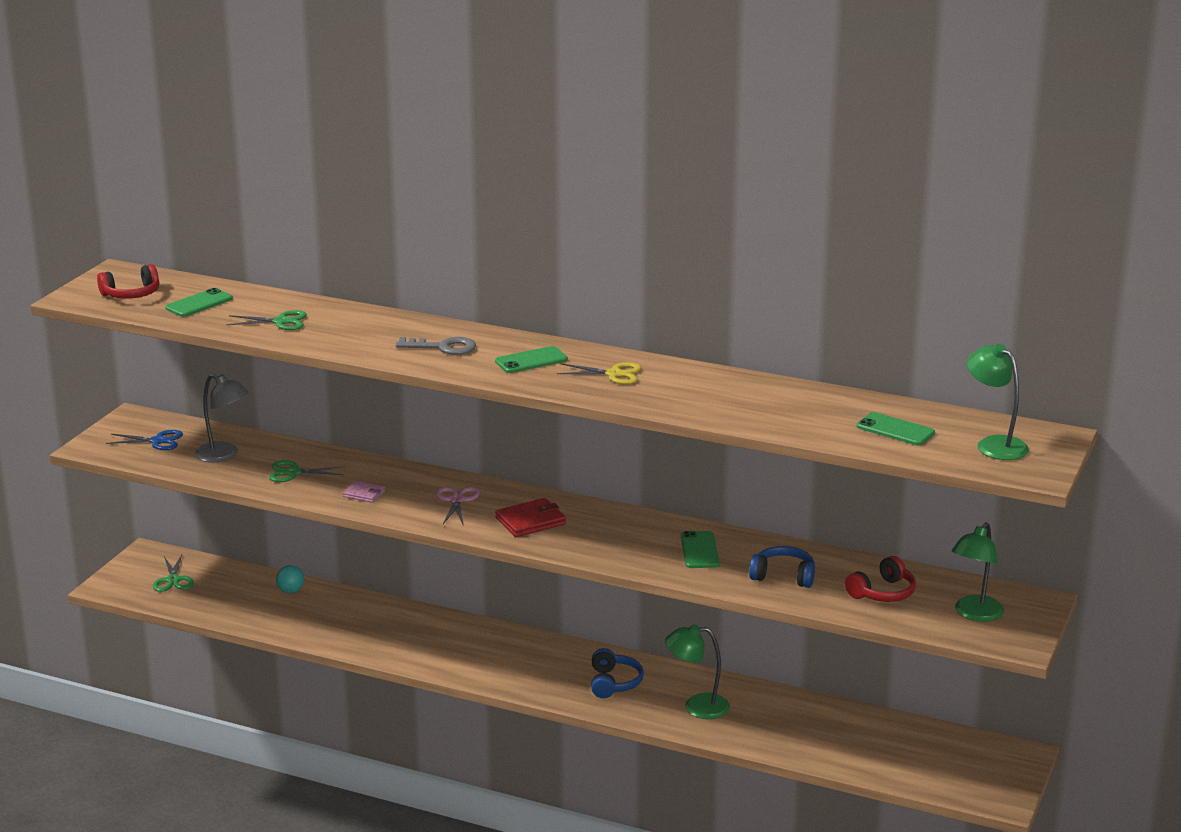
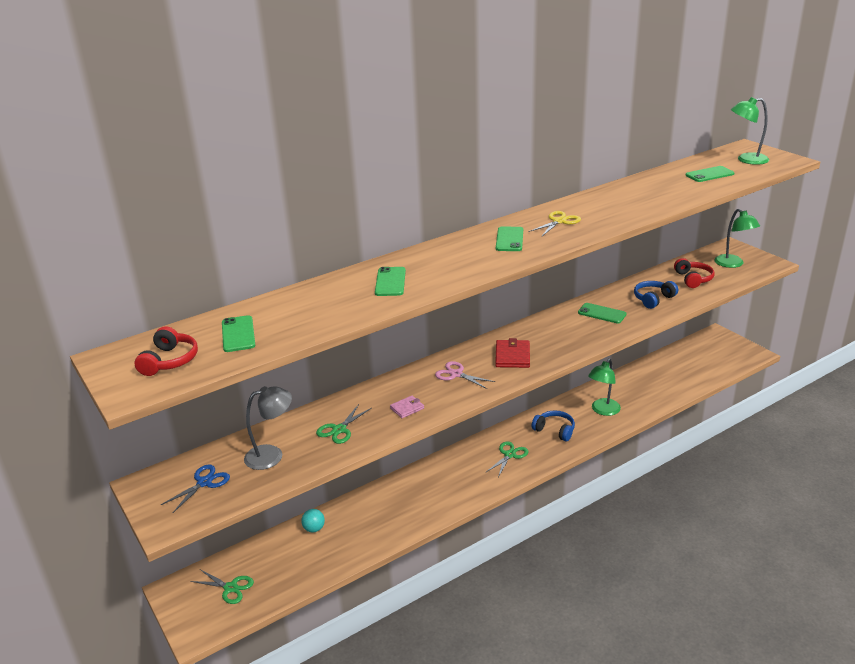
camera: 55 degrees left, 5 degrees up
(281, 322) = (325, 308): green scissors -> green scissors (509, 455)
(364, 333) = (390, 282): none -> green phone
(442, 347) = (452, 261): grey key -> none

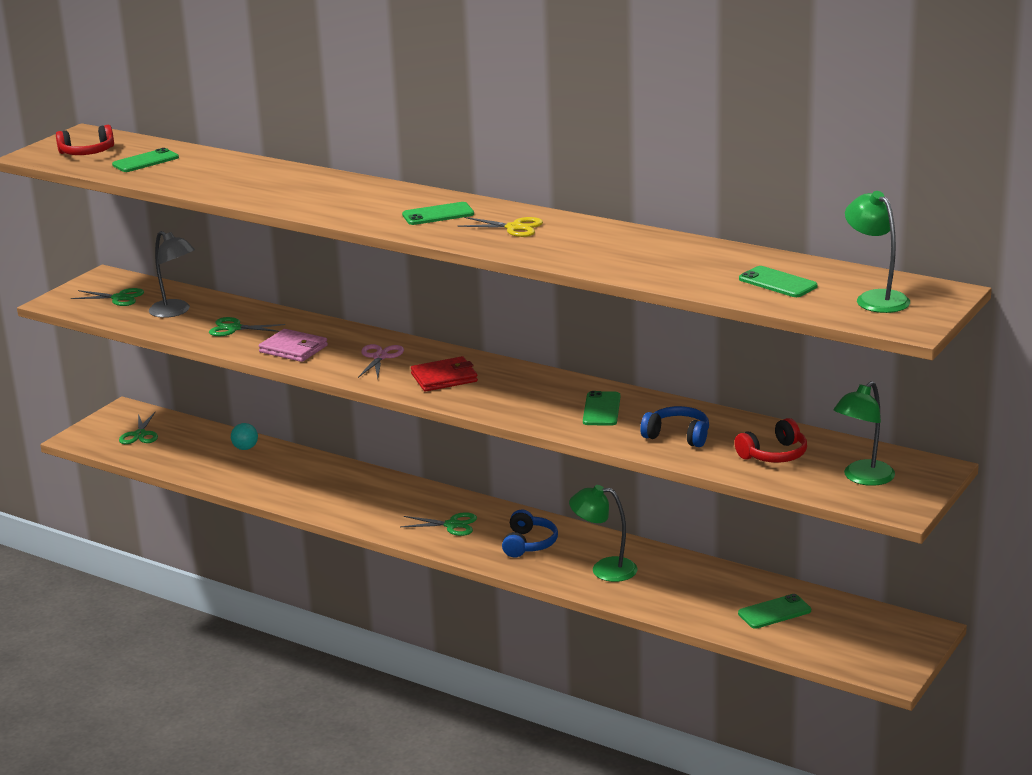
camera: 65 degrees right, 5 degrees down
(204, 482) = (119, 298): blue scissors -> green scissors
(390, 282) = (288, 188): green phone -> green phone (774, 612)
(407, 408) = (293, 349): pink wallet -> pink wallet, size x1.65

